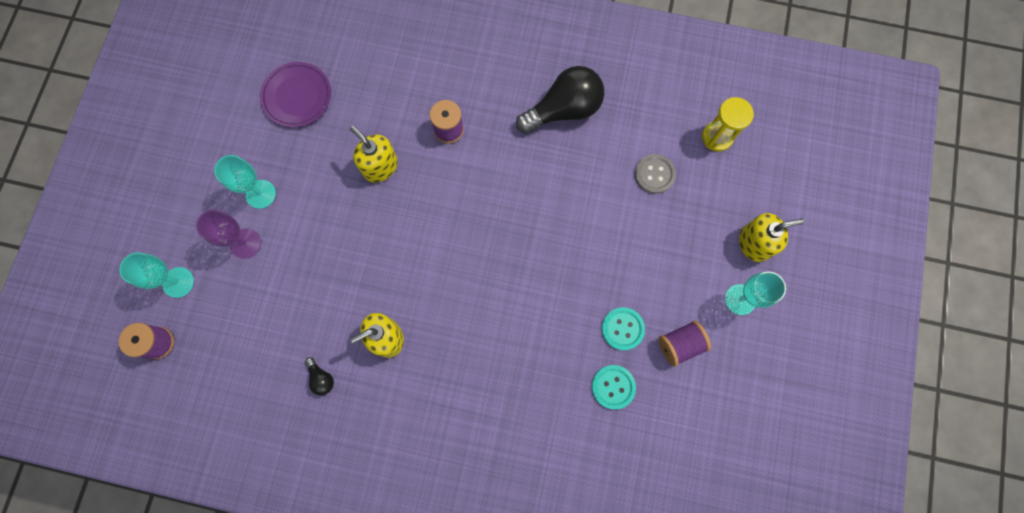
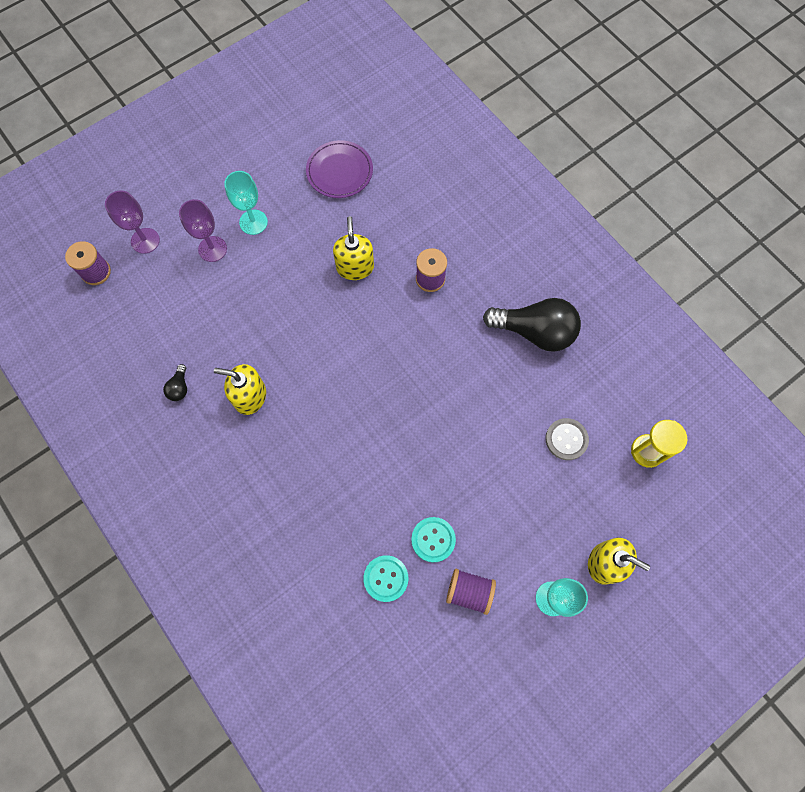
camera: 40 degrees right, 5 degrees down
(178, 282) = (145, 240): turquoise goblet -> purple goblet

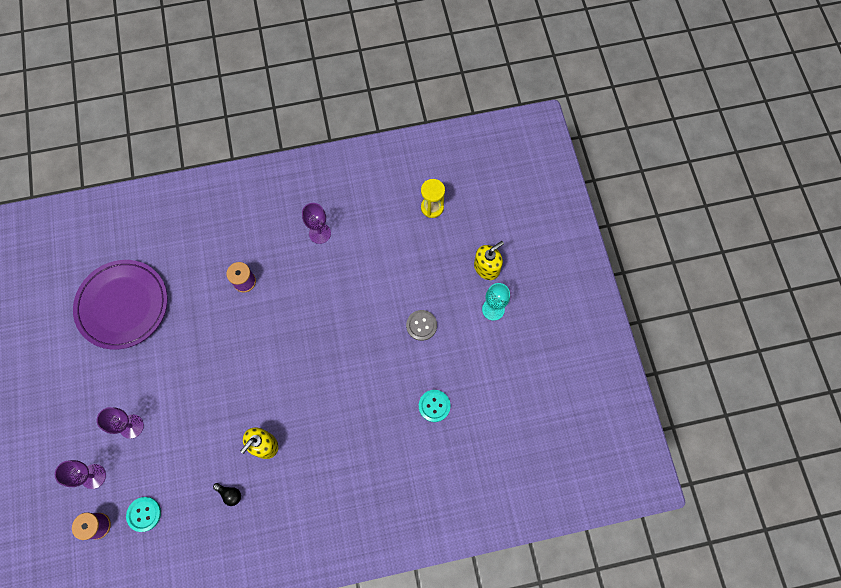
camera: 65 degrees left, 0 degrees up
(253, 222) = (127, 386): turquoise goblet -> none
(339, 171) = (123, 305): purple plate -> purple plate, size x1.69
(355, 267) = (206, 328): yellow soap dispenser -> none
(433, 539) = (424, 364): turquoise button -> turquoise button (144, 514)
(469, 591) = (466, 357): purple spool -> none
(534, 332) = (320, 233): black light bulb -> purple goblet
(566, 439) = (401, 251): grey button -> grey button (421, 325)

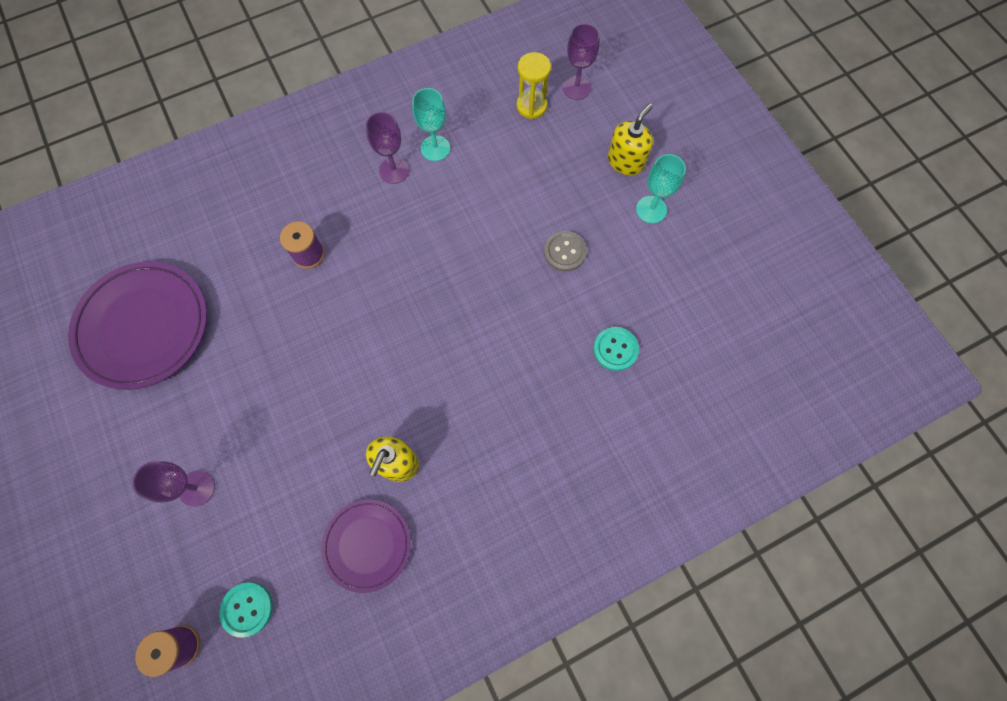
camera: 15 degrees left, 0 degrees up
(93, 476) = (156, 575): purple goblet -> purple goblet (576, 88)
(230, 494) = (367, 545): black light bulb -> purple plate
(353, 223) = (435, 148): none -> turquoise goblet

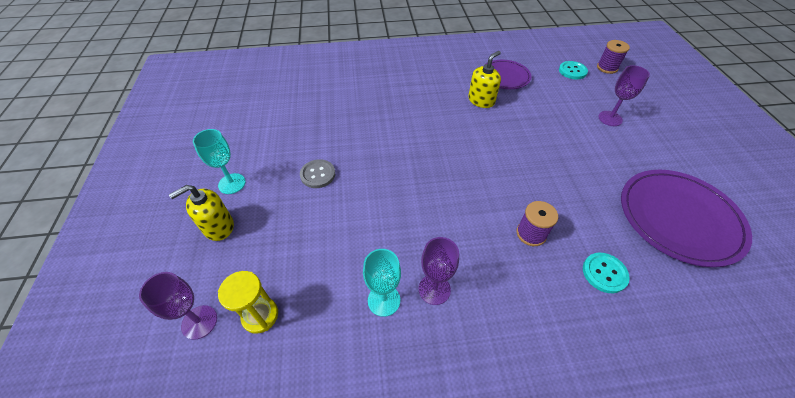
camera: 160 degrees left, 20 degrees down
(615, 349) = (323, 115): turquoise button -> turquoise button (604, 273)

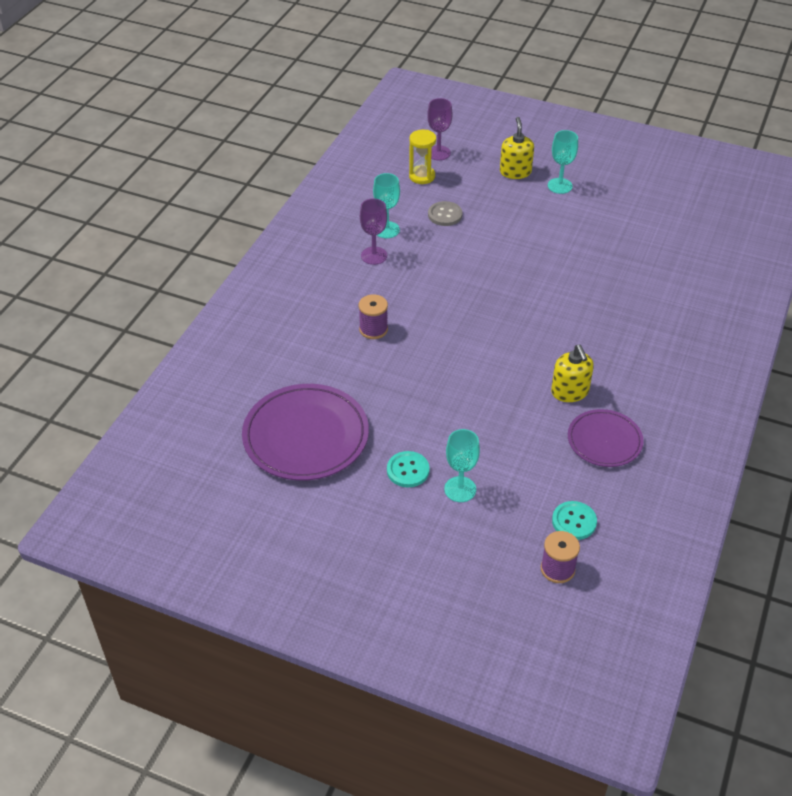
camera: 120 degrees right, 5 degrees down
(318, 174) = (536, 233): grey button -> grey button (445, 215)
(604, 273) = (307, 349): turquoise button -> turquoise button (408, 470)
(610, 118) = (460, 489): purple goblet -> turquoise goblet

